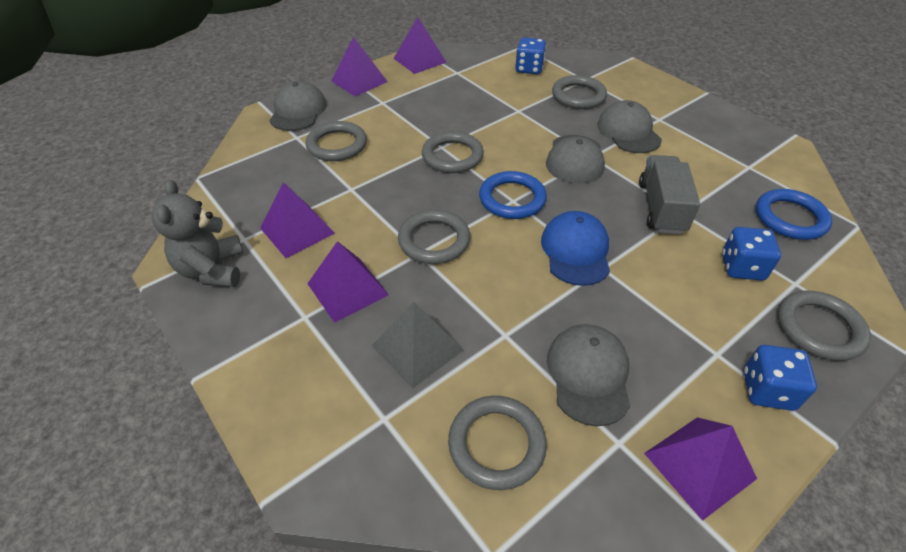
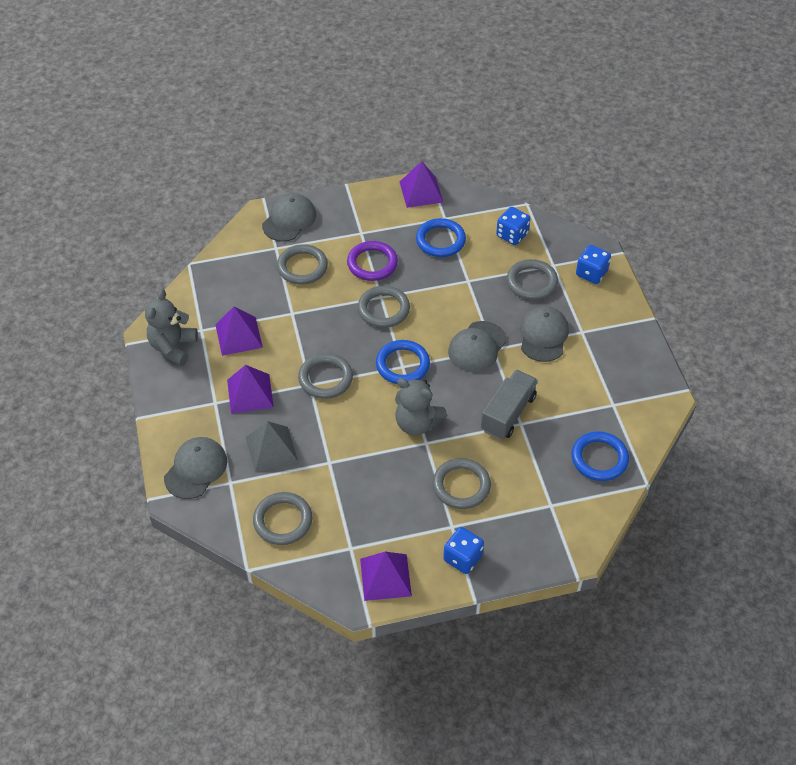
camera: 25 degrees right, 5 degrees up
(359, 81) = (355, 201): purple pyramid -> none
(411, 122) = (372, 263): none -> purple ring
(466, 88) = (440, 240): none -> blue ring
(575, 251) = (417, 423): blue cap -> grey teddy bear
(588, 375) = (362, 506): grey cap -> grey cap (196, 469)
(742, 267) = (524, 480): blue dice -> blue dice (591, 273)
(819, 328) = (534, 538): grey ring -> grey ring (461, 486)

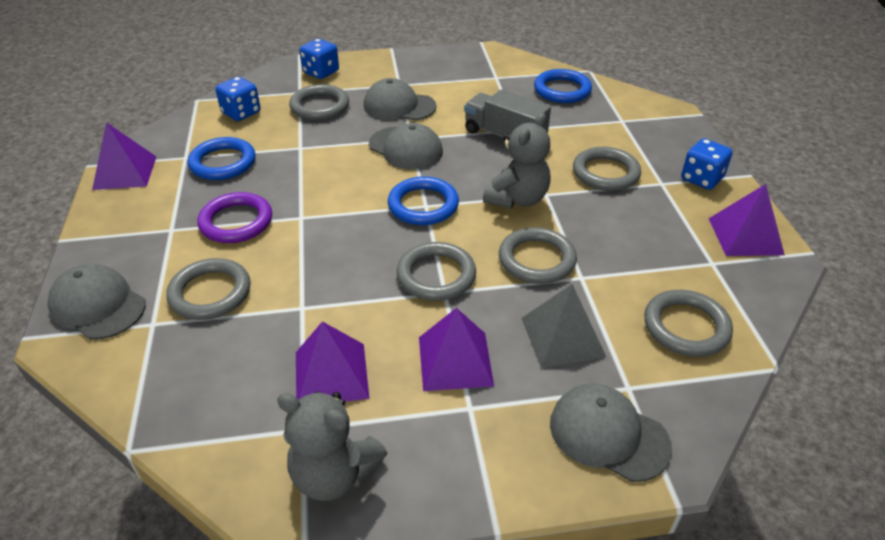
camera: 85 degrees left, 10 degrees down
(383, 309) = (324, 216): grey ring -> grey ring (537, 259)

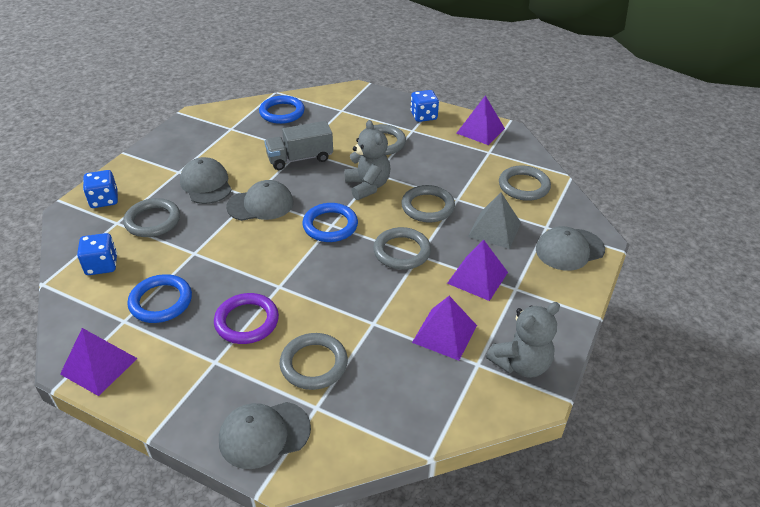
camera: 55 degrees left, 0 degrees up
(399, 106) = (206, 184): grey cap -> grey cap turned 105 degrees clockwise

